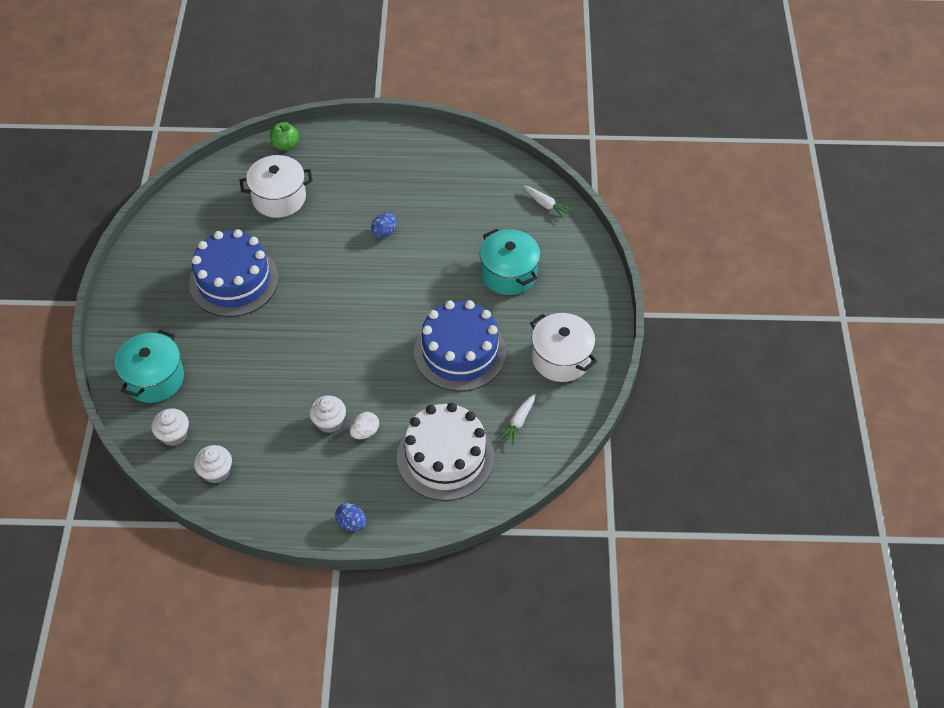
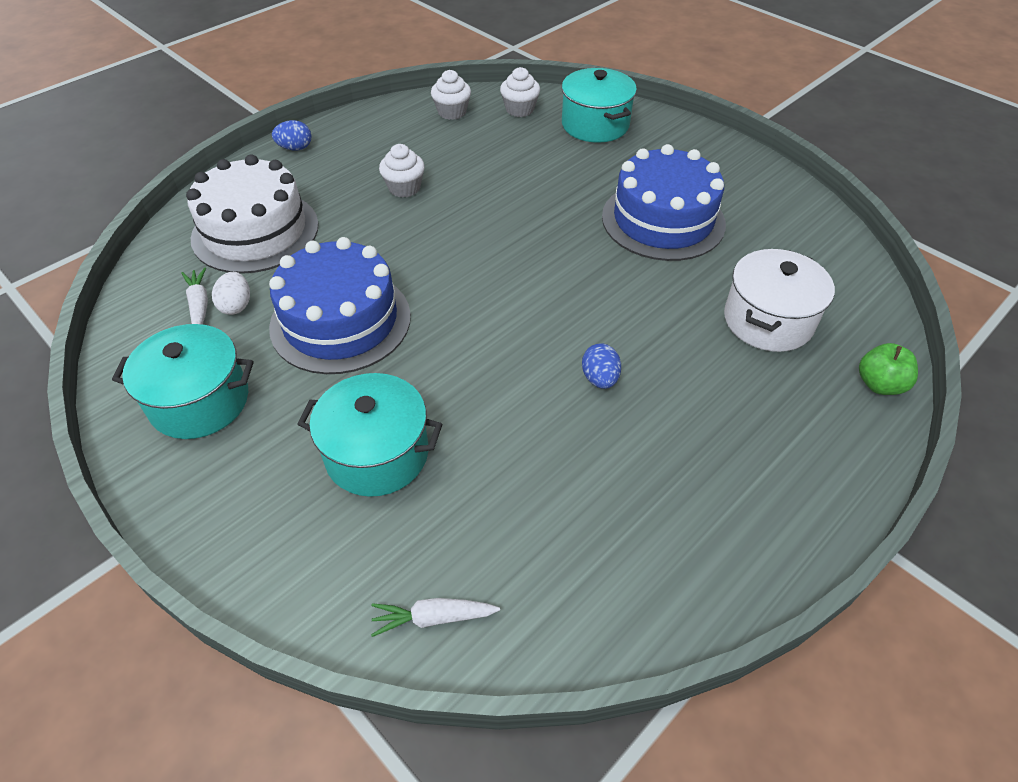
camera: 135 degrees right, 5 degrees down
(365, 432) = (360, 201): white egg -> white egg (236, 306)
(561, 358) = (200, 401): white pot -> turquoise pot

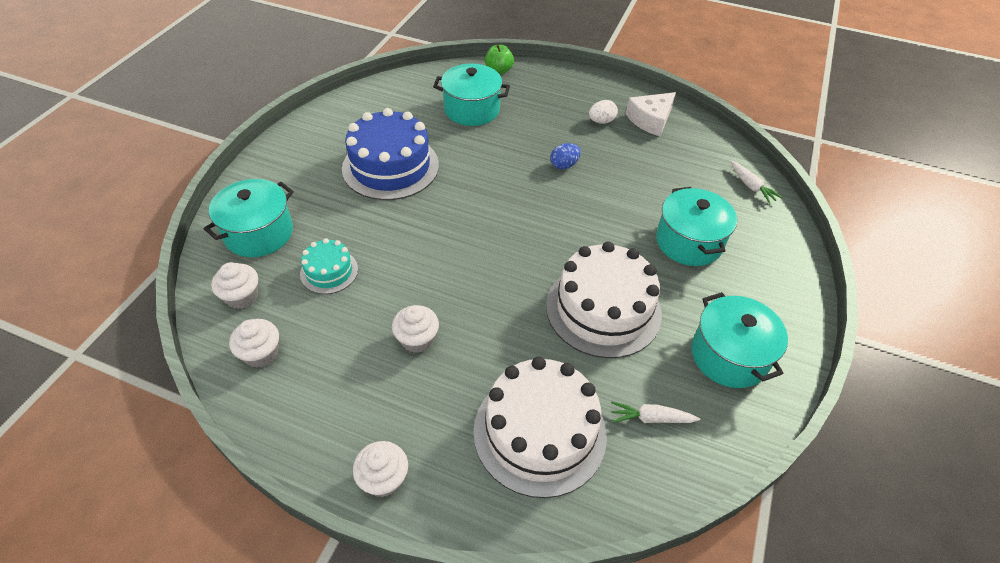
camera: 115 degrees left, 0 degrees up
(199, 305) = (651, 418): white carrot -> white carrot turned 45 degrees clockwise
(236, 306) = (634, 389): white egg -> white egg (601, 121)
(295, 148) = (384, 479): blue egg -> white cupcake
(340, 321) = (603, 309): blue cake -> white cake
(520, 155) = (329, 271): none -> turquoise cake
(677, 552) = (650, 120): none -> white cheese
(768, 320) = (472, 109): white pot -> turquoise pot

